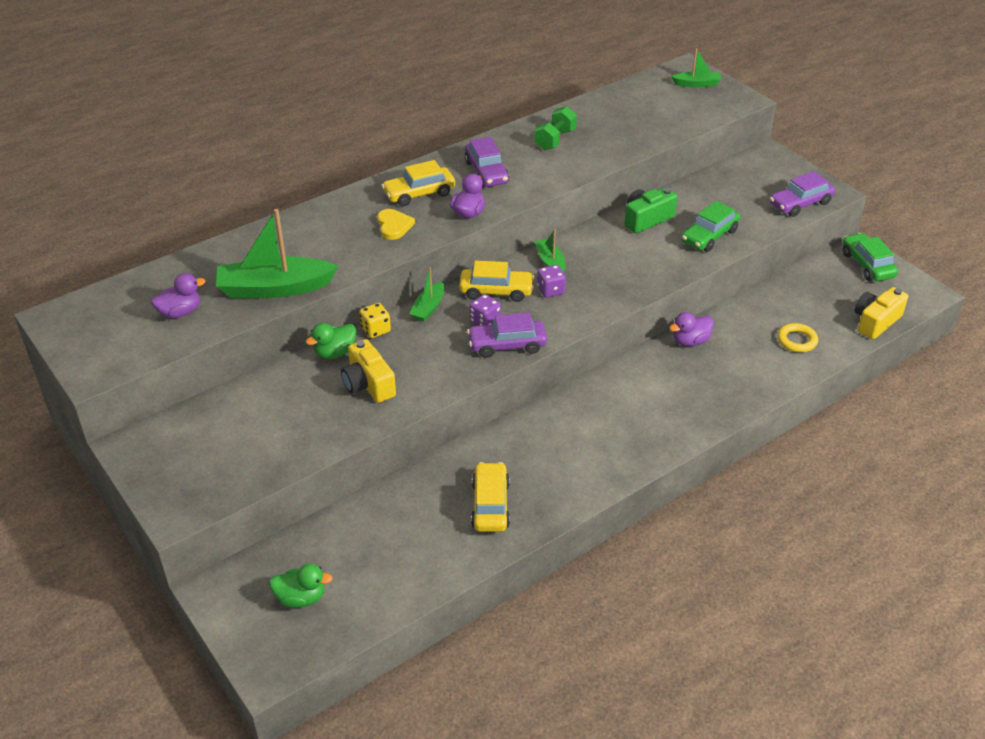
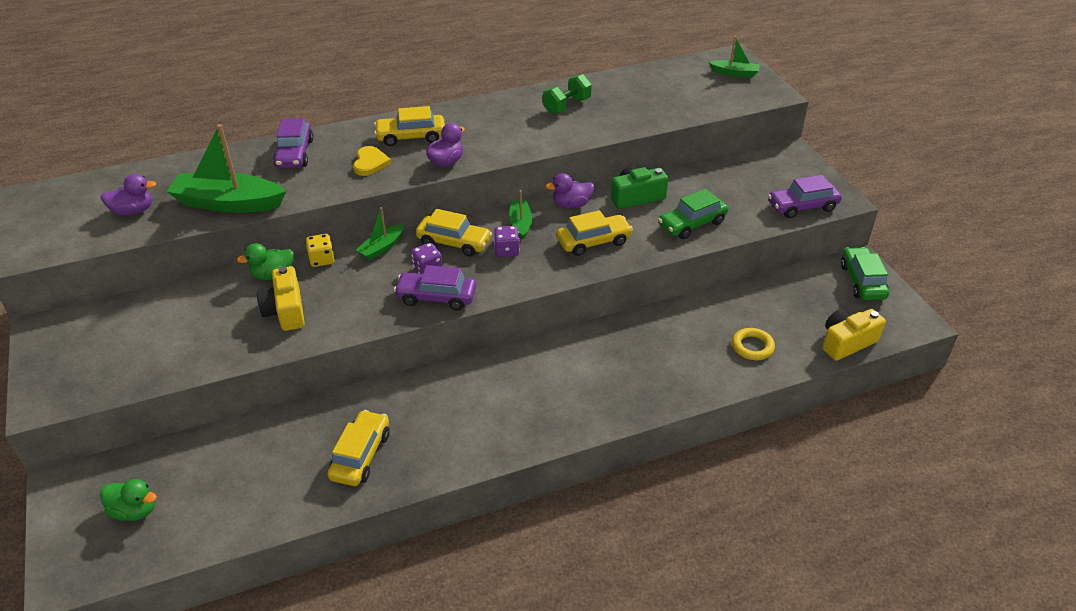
camera: 15 degrees right, 0 degrees up
(486, 172) = (485, 127): purple car -> purple car (294, 154)
(627, 268) = (593, 242): none -> yellow car
(690, 341) = (640, 327): purple duck -> purple duck (571, 205)

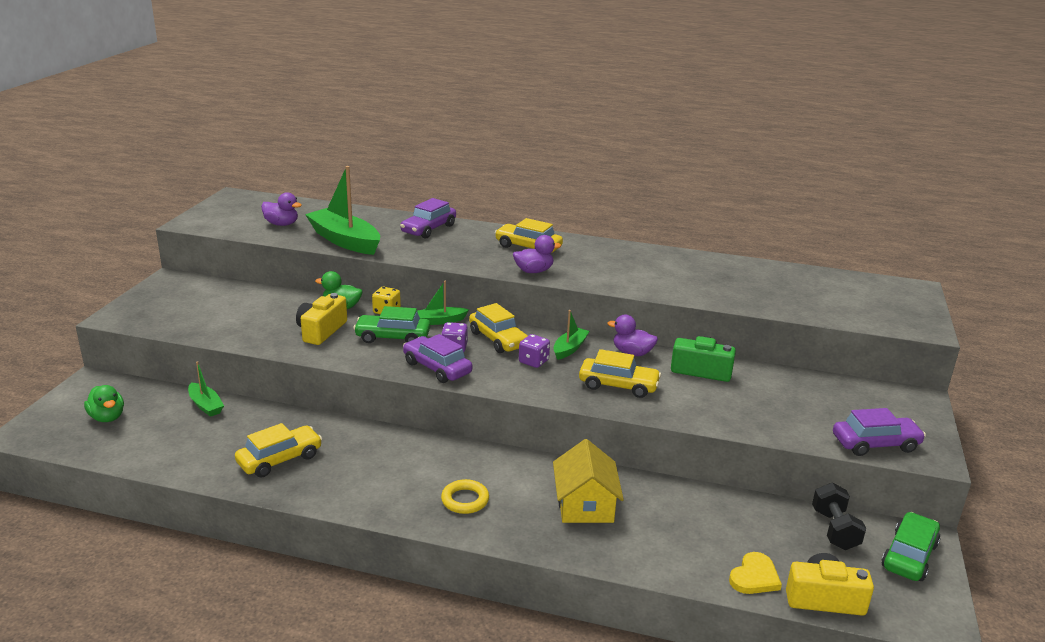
camera: 35 degrees right, 15 degrees down
(370, 163) = (474, 252): yellow heart -> yellow heart (754, 577)
(567, 106) = (690, 270): green dumbbell -> none
(639, 357) = (585, 505): none -> yellow house
(692, 224) = (732, 410): green car -> green car (393, 337)
(734, 73) = (899, 300): green boat -> green boat (206, 405)
(752, 347) = (709, 551): yellow ring -> yellow ring (465, 500)
(802, 206) = (875, 444): purple car -> purple car turned 150 degrees clockwise
(807, 285) = (834, 530): none -> black dumbbell

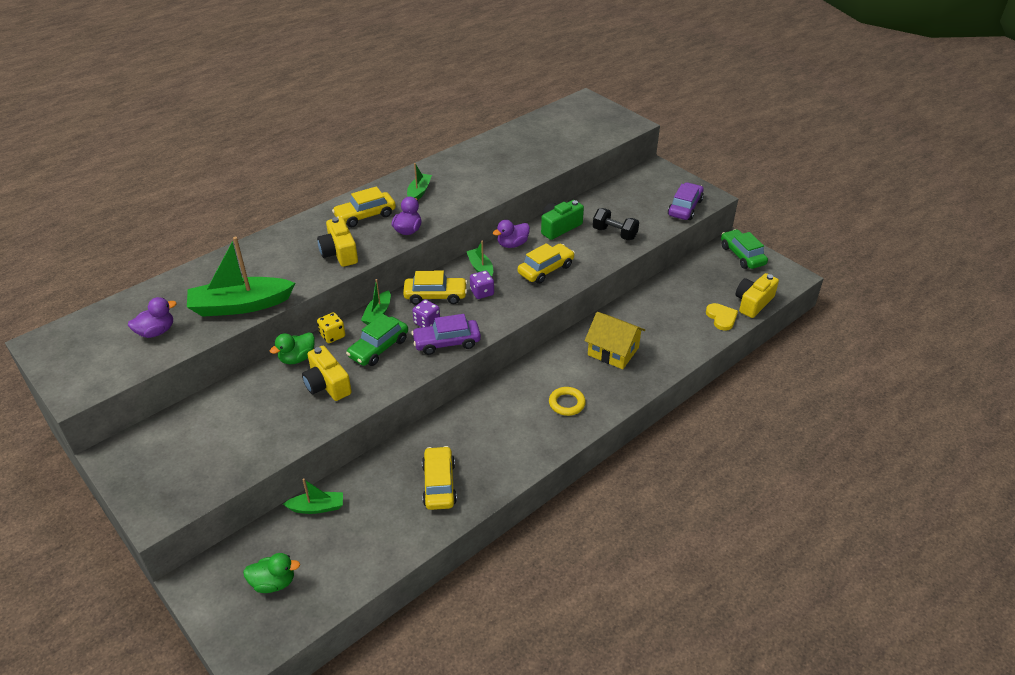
camera: 55 degrees left, 15 degrees up
(428, 229) = (272, 251): purple car -> none
(461, 254) = (339, 253): none -> yellow camera
(599, 258) = (419, 192): none -> green boat
(834, 530) = (705, 267): black dumbbell -> black dumbbell (614, 233)

